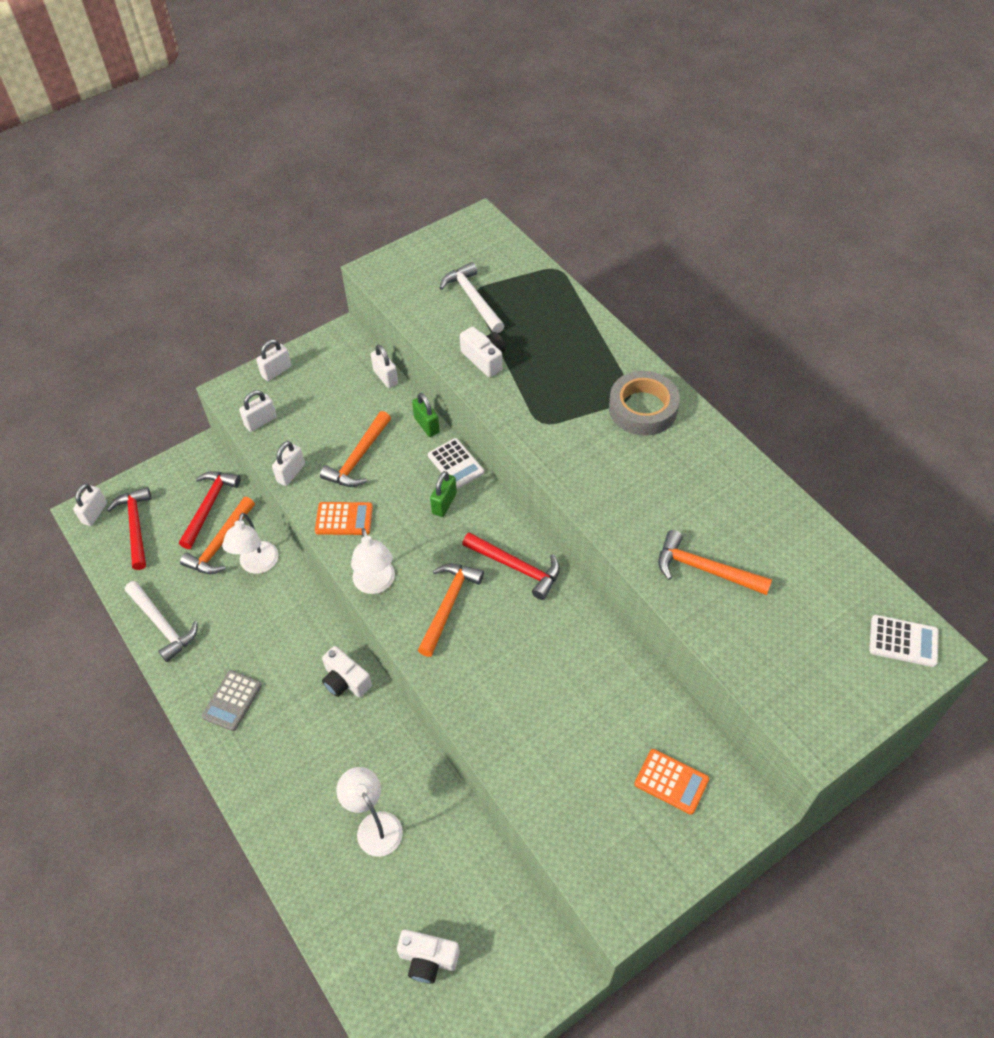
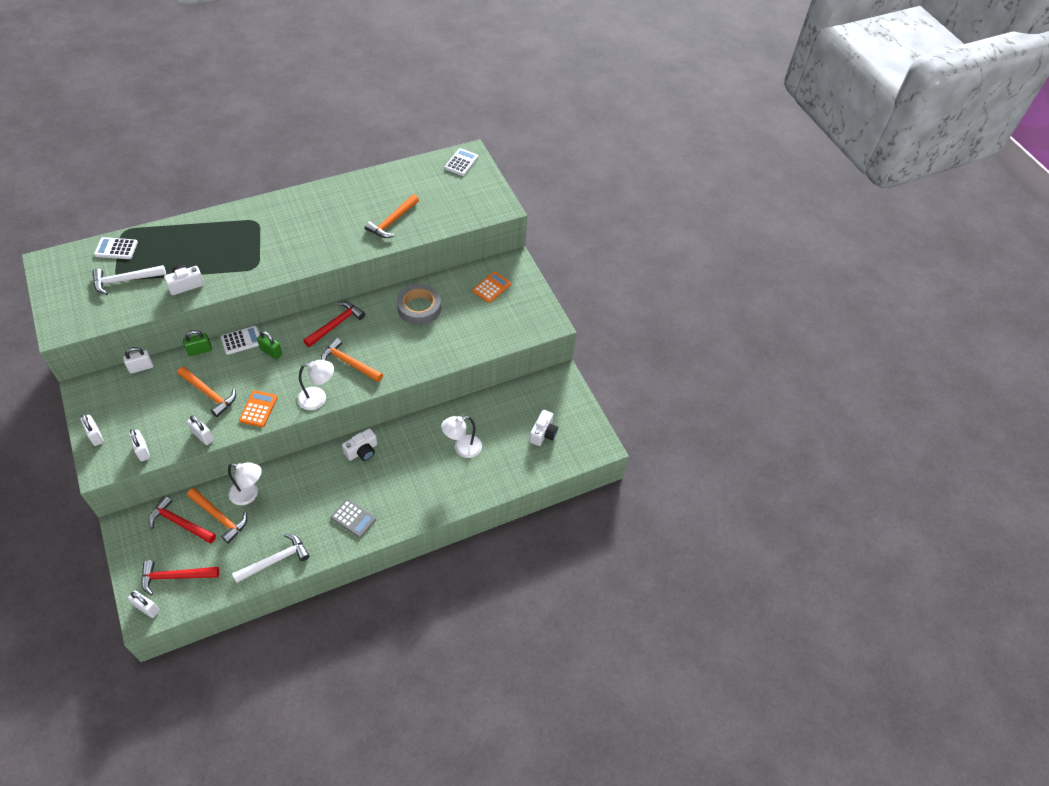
camera: 85 degrees left, 0 degrees up
(523, 272) = (116, 248): none -> white calculator
(643, 408) = (269, 218): grey tape -> grey tape (419, 308)

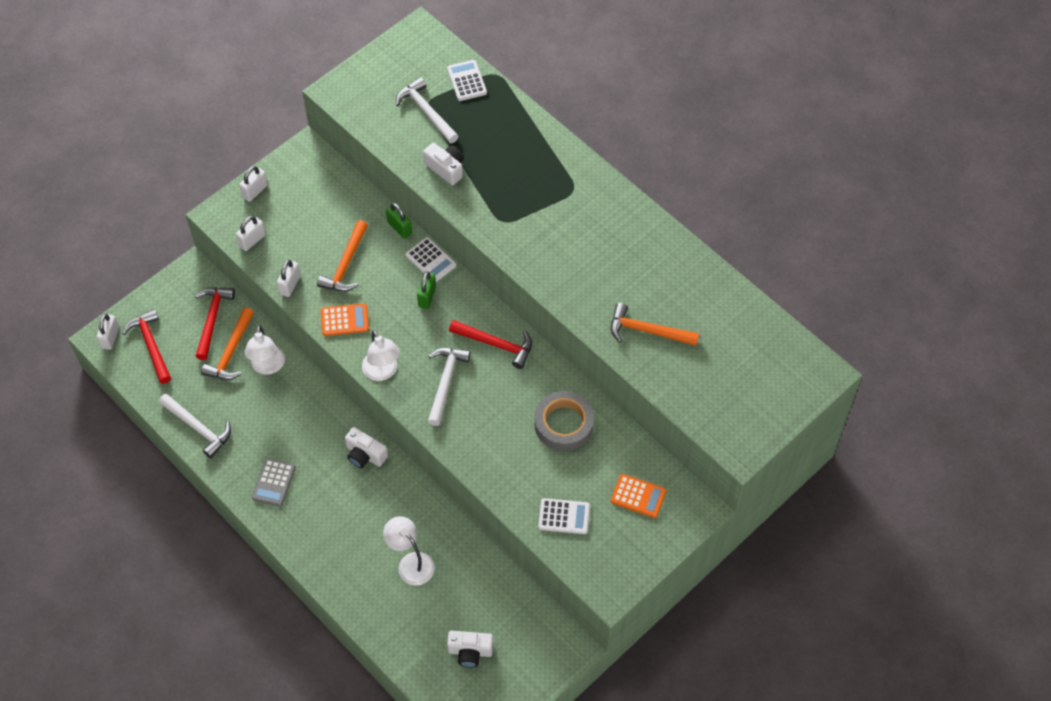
camera: 75 degrees right, 5 degrees up
(141, 367) = (354, 186): white padlock -> none
(349, 363) = (445, 382): orange hammer -> white hammer
(461, 162) = (800, 369): white calculator -> white calculator (564, 516)

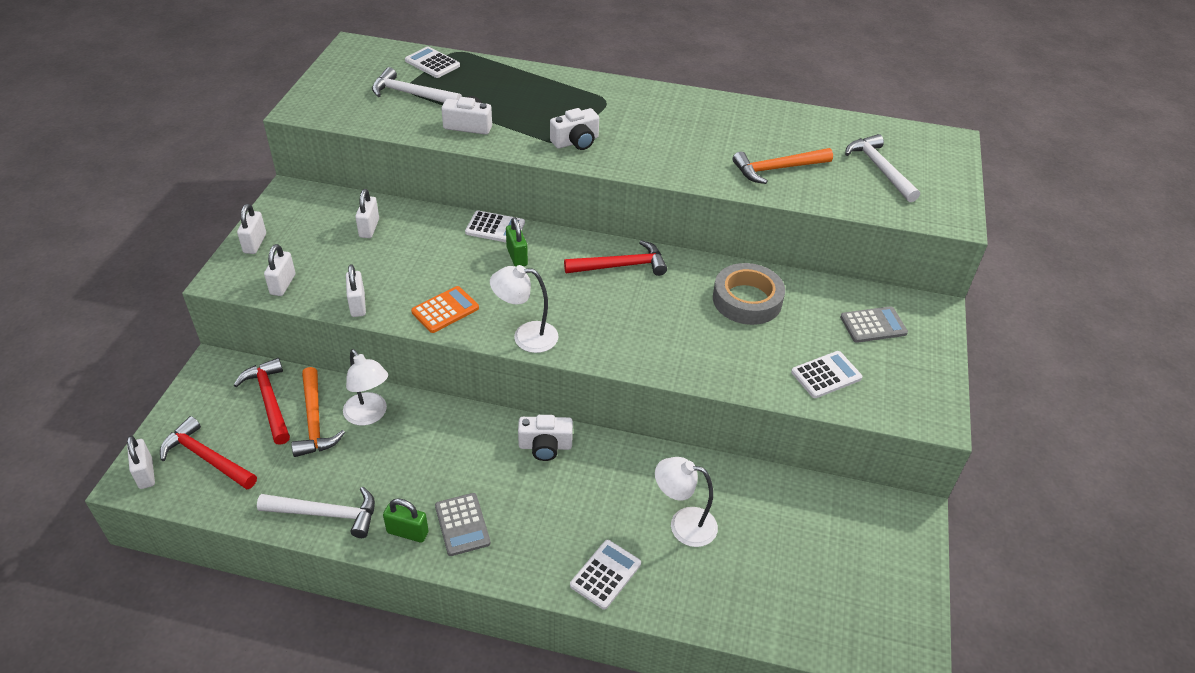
camera: 35 degrees left, 15 degrees down
(336, 567) = (605, 574): none -> white calculator
(341, 215) = (369, 228): none -> white padlock
(345, 264) = (407, 264): orange hammer -> none
(382, 372) = (526, 337): white lamp -> white lamp turned 150 degrees clockwise
(399, 228) = (440, 215): green padlock -> green padlock (407, 532)
(445, 382) = (600, 317): white hammer -> white hammer (880, 169)
(470, 651) = (824, 579): white camera -> white camera (576, 142)
(638, 496) = (873, 325): orange calculator -> grey calculator

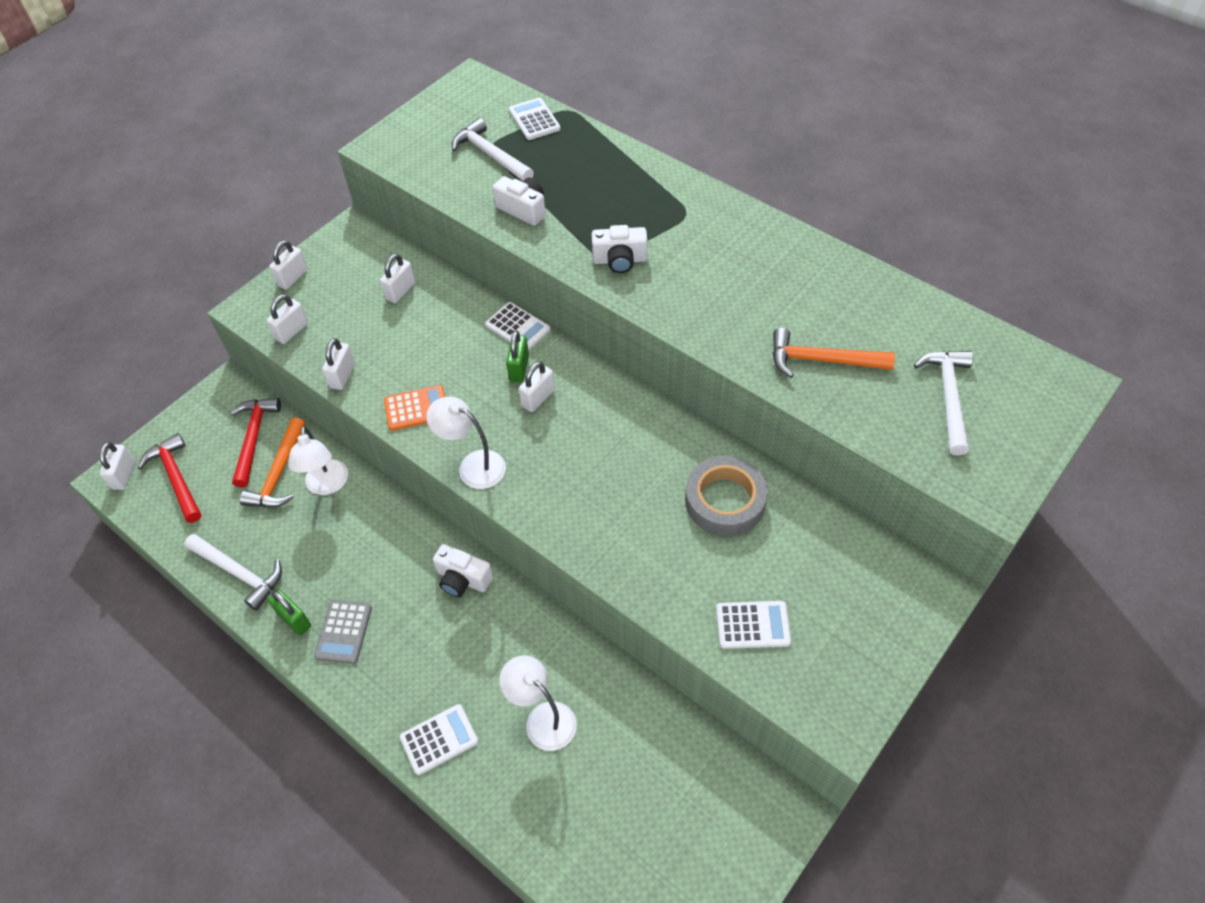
camera: 30 degrees right, 10 degrees up
(548, 273) = (538, 398): none -> white padlock
(621, 266) = (616, 414): red hammer -> none
(873, 325) = (848, 583): grey calculator -> none

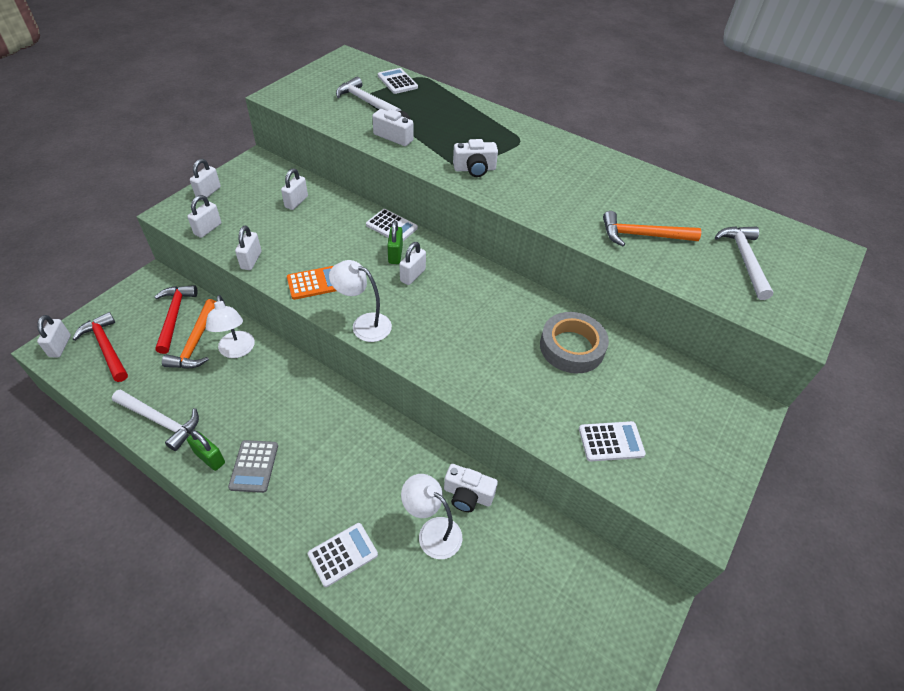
camera: 10 degrees left, 5 degrees down
(462, 579) = (355, 420): white camera -> white camera (467, 495)

